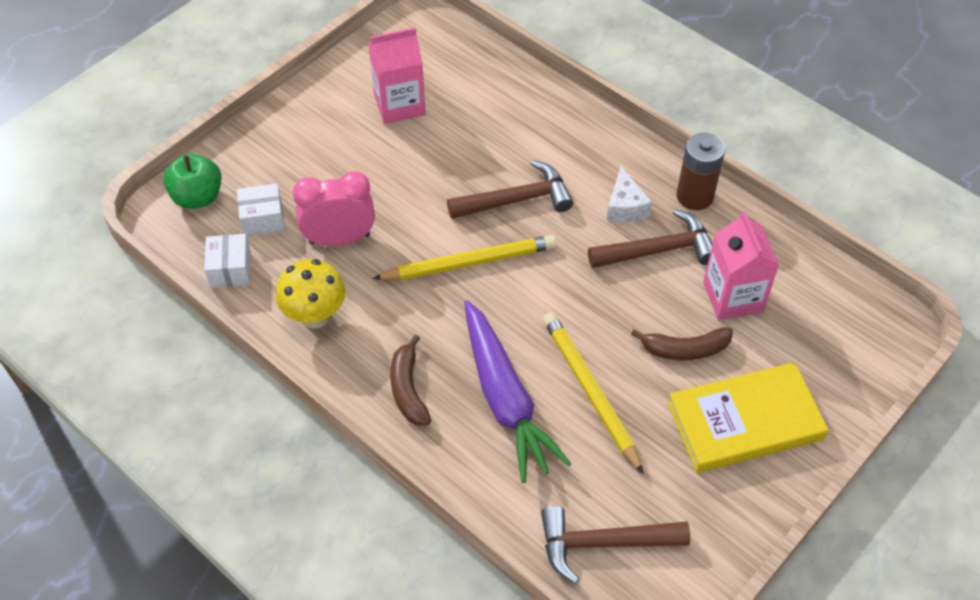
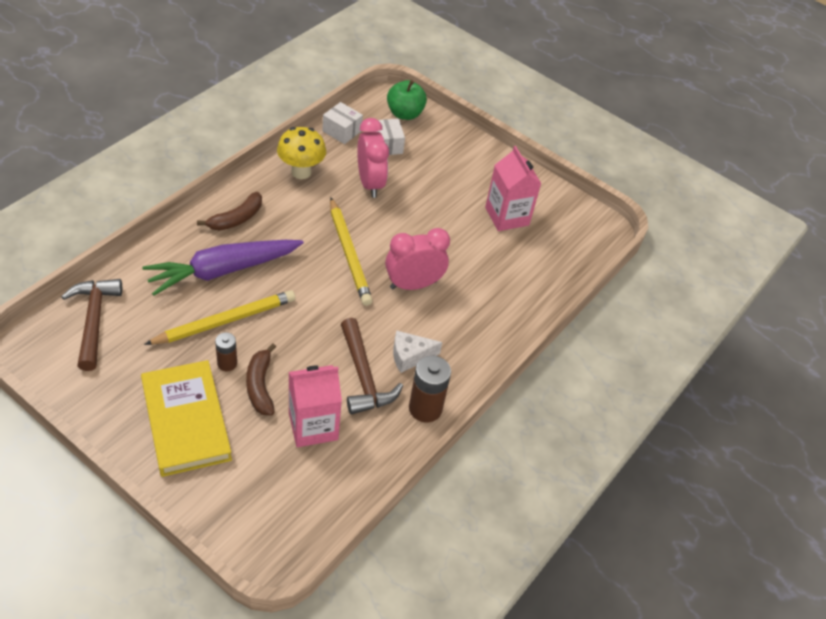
camera: 80 degrees right, 5 degrees down
(230, 270) = (342, 131): white box -> white box turned 45 degrees clockwise
(408, 389) = (236, 219): brown banana -> brown banana turned 150 degrees clockwise
(516, 200) = (413, 284): brown hammer -> pink clock
(656, 385) = (227, 363): none -> brown battery

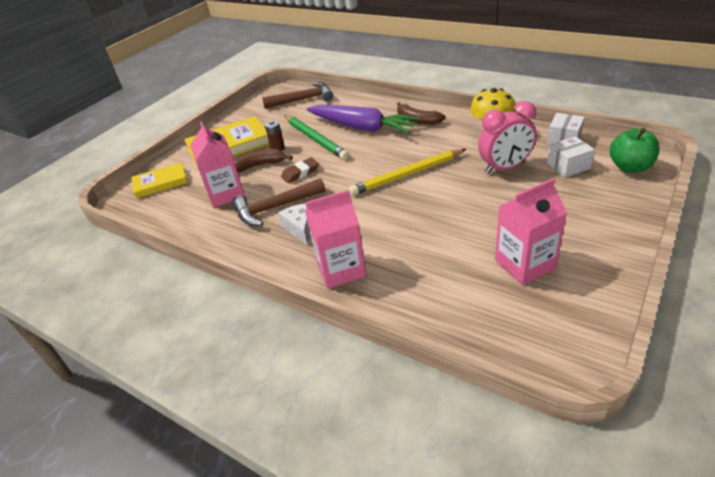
camera: 95 degrees right, 10 degrees down
(223, 271) = (362, 127): purple carrot -> purple carrot turned 150 degrees clockwise
(225, 321) = (315, 139): yellow pencil -> green pencil
(247, 508) = (160, 183): none -> yellow book
(300, 345) = (300, 173): none -> brown eraser
(413, 284) = (387, 215): pink clock -> none
(425, 408) = (245, 247): brown battery -> none
(482, 332) = (341, 269): none -> pink carton

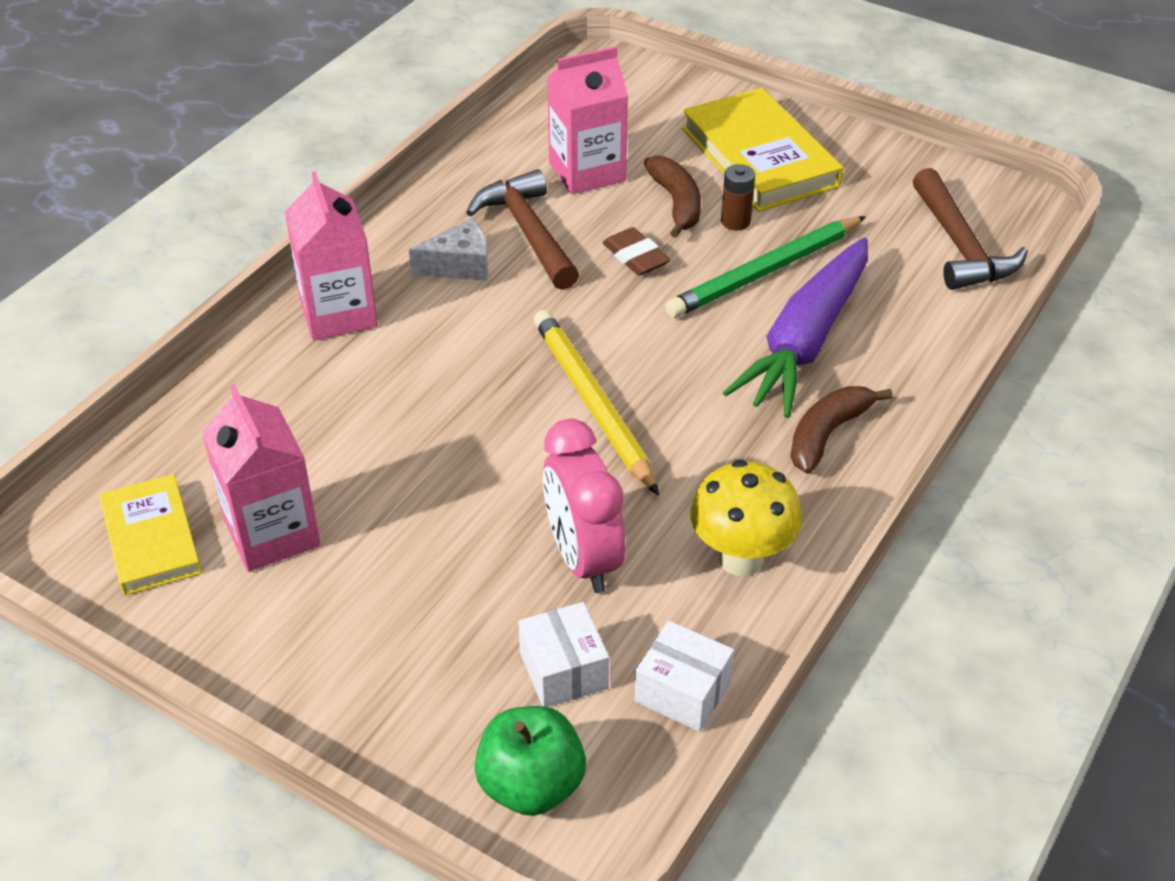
camera: 85 degrees right, 5 degrees up
(160, 183) = (643, 94): yellow book -> yellow book (151, 539)

